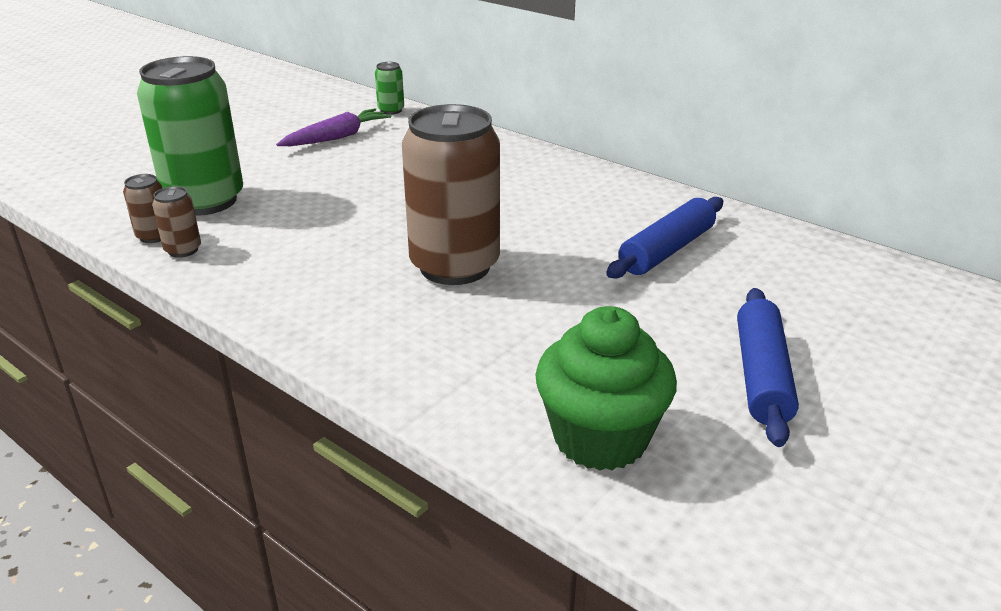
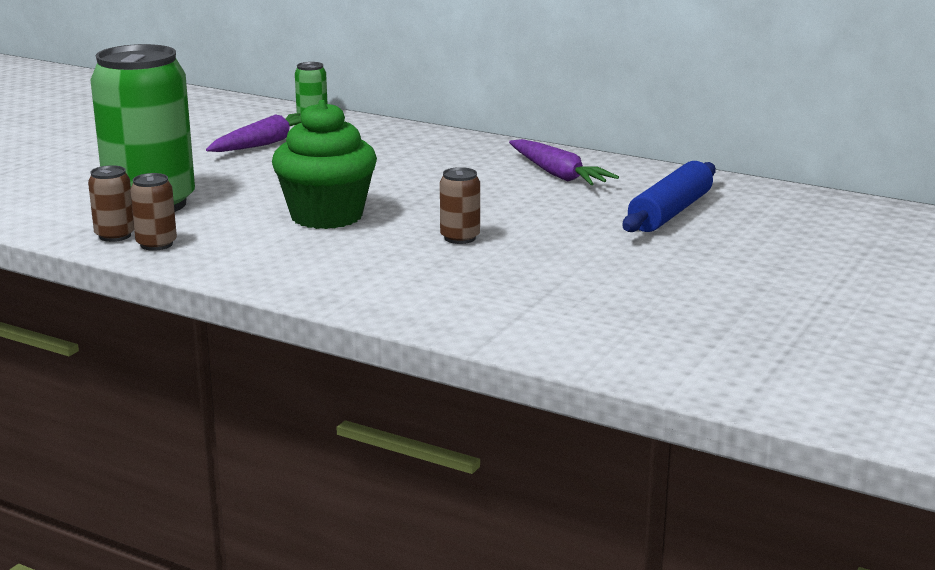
camera: 10 degrees left, 10 degrees down
(455, 266) = (460, 238): brown can -> brown can, size x0.42
(577, 193) = (557, 174): none -> purple carrot
(600, 438) = (665, 343): green cupcake -> green cupcake (327, 216)
(761, 376) = (796, 293): blue rolling pin -> none

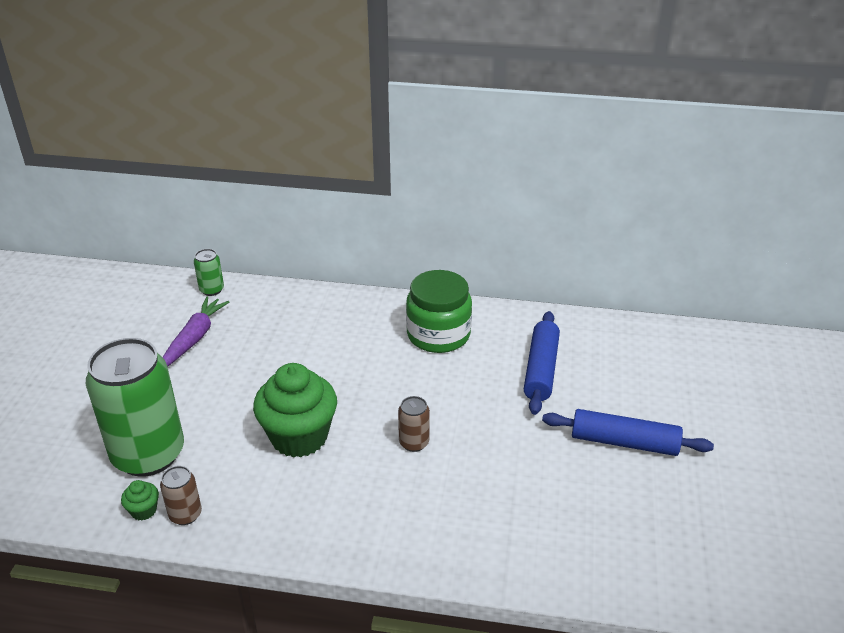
camera: 20 degrees left, 15 degrees up
(115, 236) = (144, 510): brown can -> green cupcake
(557, 174) = (438, 335): purple carrot -> green jar
(737, 274) = (624, 442): none -> blue rolling pin

